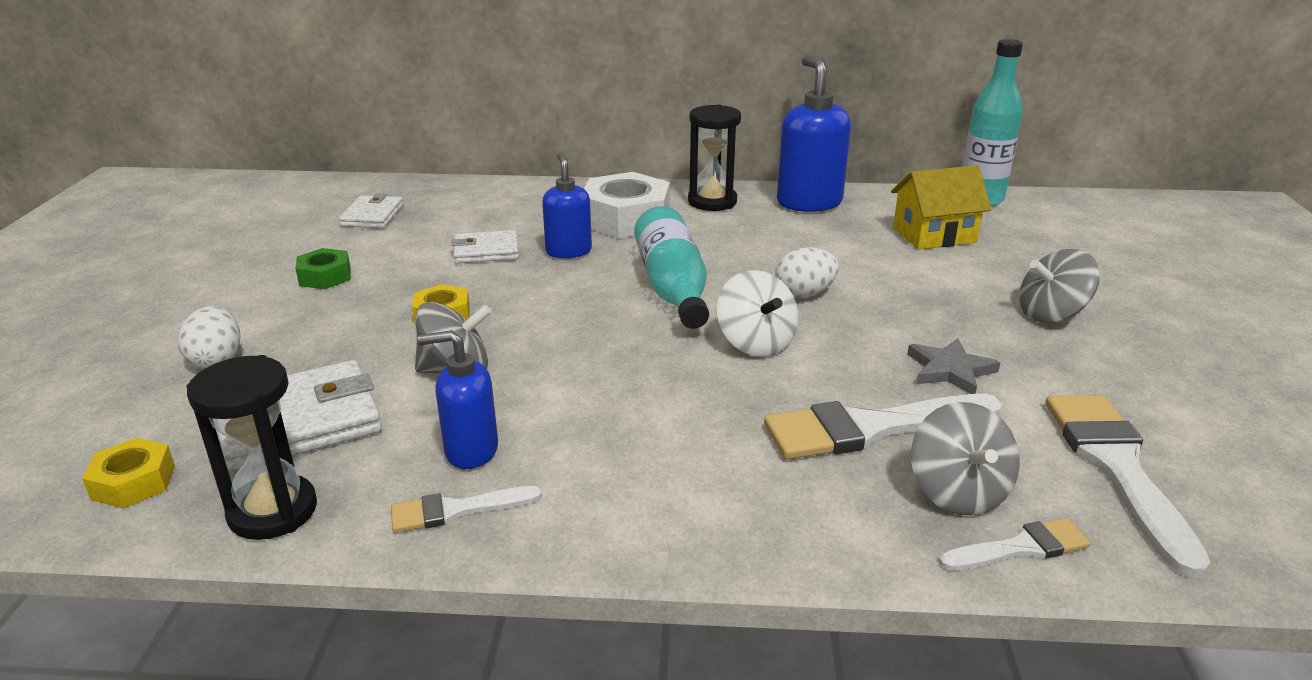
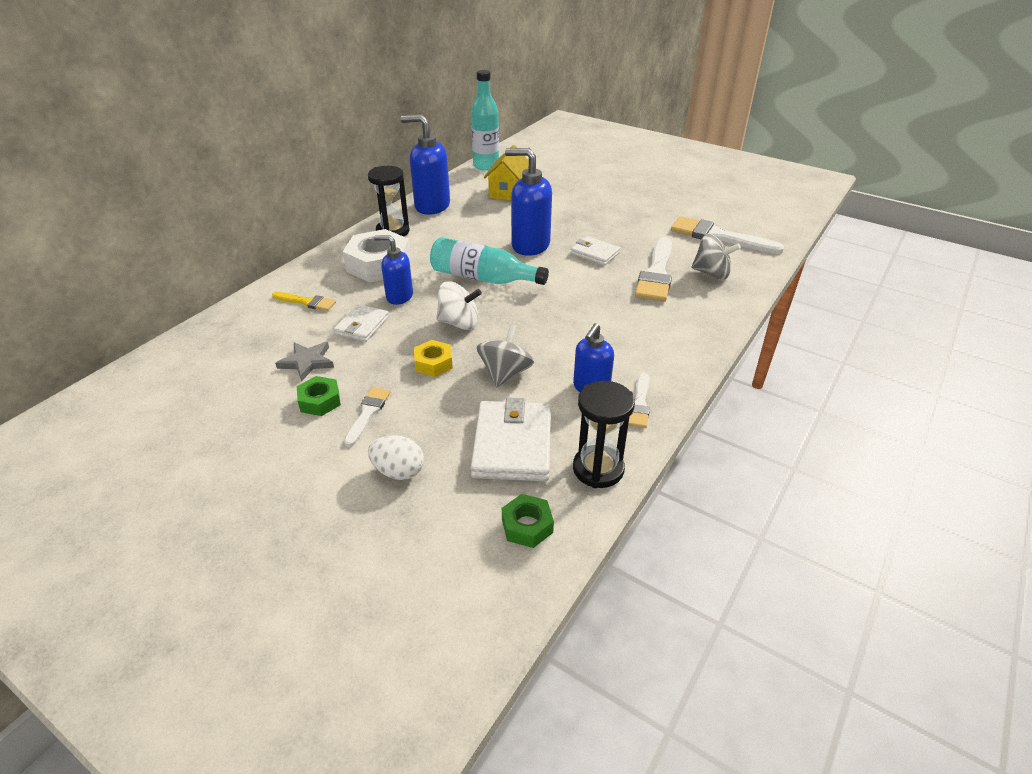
camera: 60 degrees left, 10 degrees up
(133, 482) = (527, 526): yellow nut -> green nut
(372, 216) = (238, 360): white wallet -> white wallet (595, 253)
(506, 210) = (307, 302): none -> yellow brush
(755, 343) = (563, 275): white spinning top -> white spinning top (459, 323)
(804, 294) = (530, 245): white egg -> blue soap dispenser
(950, 370) = (629, 239): grey star -> grey star (307, 362)
(1020, 548) = (750, 275): white brush -> white brush (368, 413)
(1051, 315) = (607, 199): grey spinning top -> none

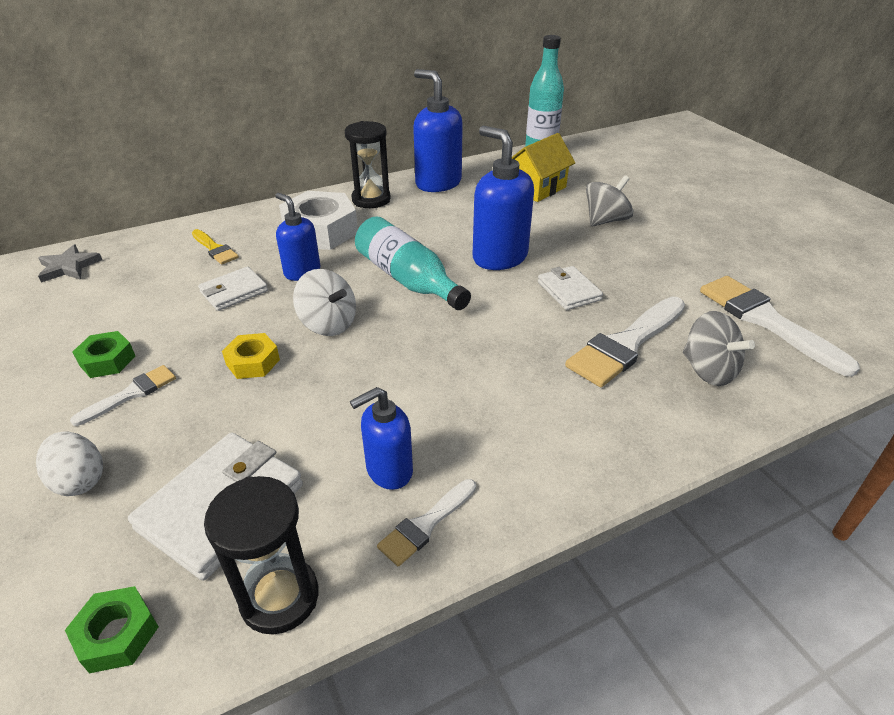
camera: 30 degrees right, 0 degrees up
(307, 362) = (145, 313): grey star -> grey star (69, 267)
(505, 373) = (311, 407): grey spinning top -> grey spinning top (605, 220)

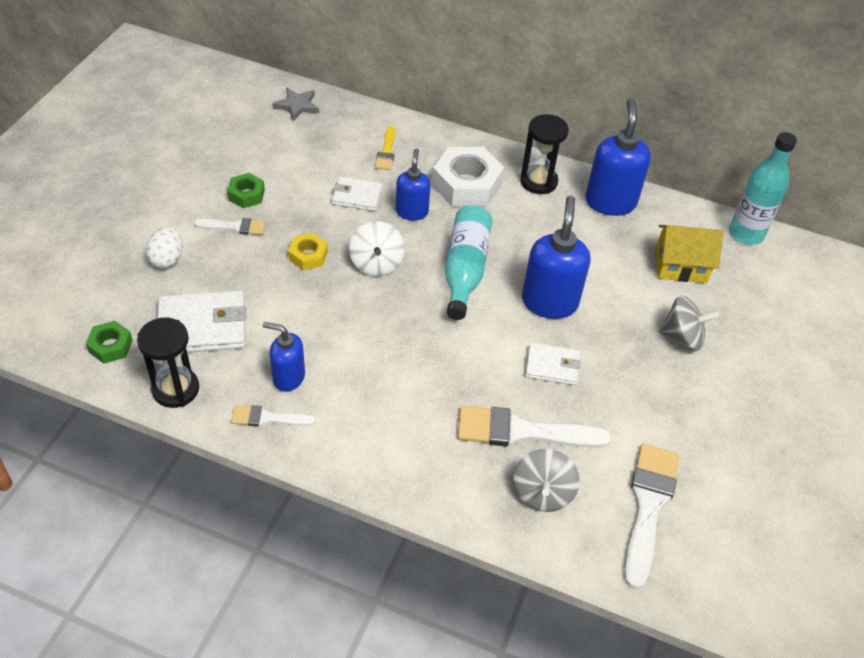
camera: 45 degrees right, 10 degrees up
(568, 291) = (552, 366): white wallet -> white wallet turned 75 degrees clockwise

